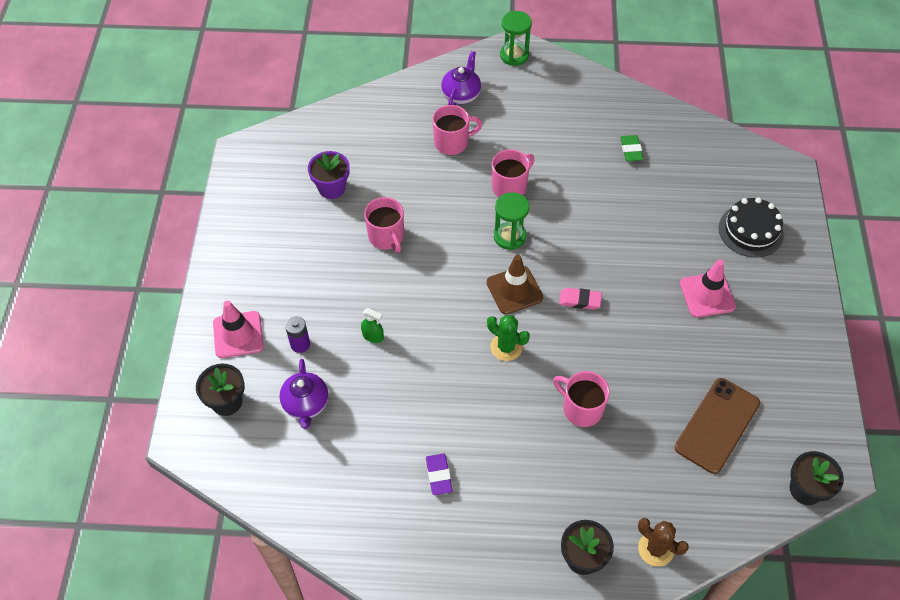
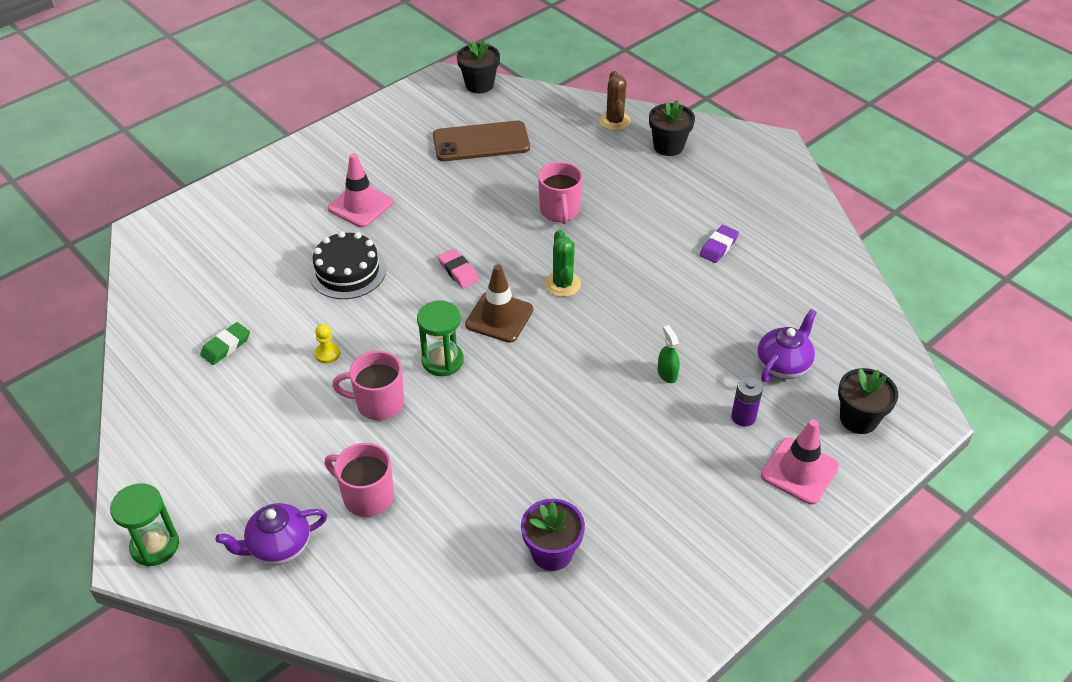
camera: 135 degrees left, 10 degrees down
(386, 237) = (555, 451): pink mug -> none
(575, 189) = (327, 353): none -> yellow pawn
(751, 231) = (254, 217): black cake -> black cake (347, 271)

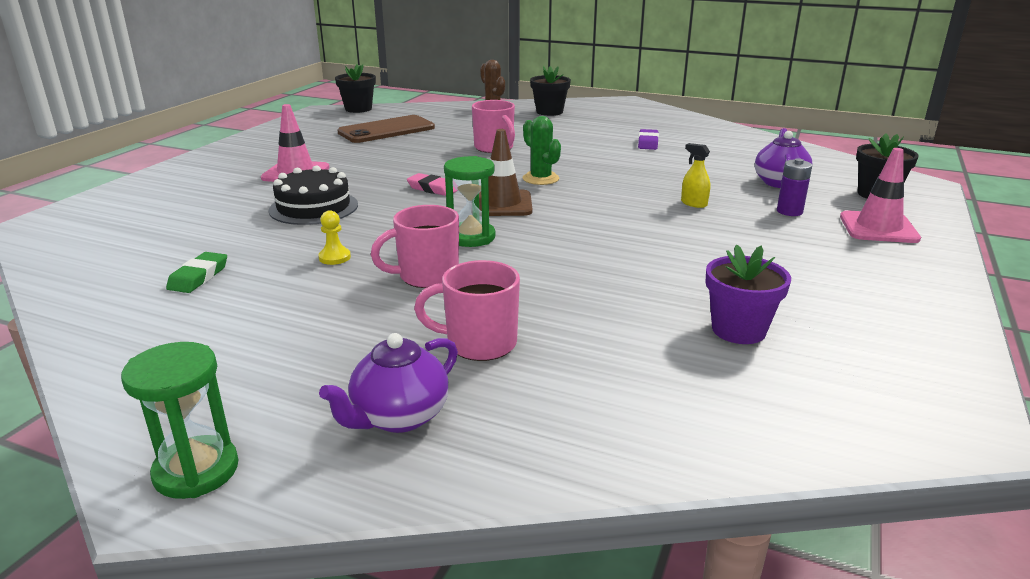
camera: 25 degrees left, 20 degrees down
(667, 374) = (694, 203): green spray bottle -> yellow spray bottle

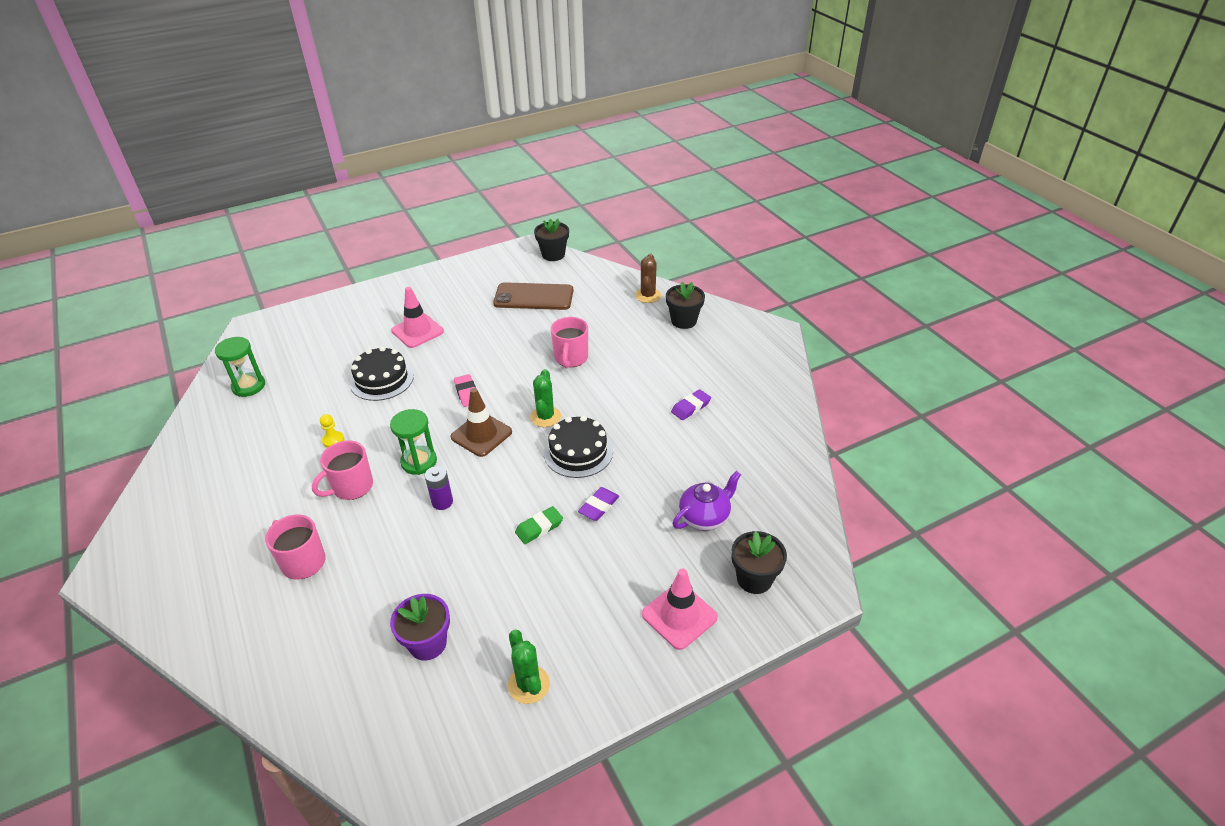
camera: 40 degrees right, 15 degrees up
(196, 471) = (122, 568): green hourglass -> green hourglass (248, 386)
(198, 277) = (261, 421): green eraser -> green eraser (539, 527)
(399, 417) = (213, 589): purple teapot -> none
(427, 276) = (351, 487): pink mug -> pink mug turned 60 degrees counterclockwise
(611, 185) = (578, 452): none -> black cake
(694, 203) = (599, 506): yellow spray bottle -> purple eraser
(789, 211) = (649, 556): purple battery -> purple battery (442, 502)
(874, 309) = (529, 685): none -> green cactus

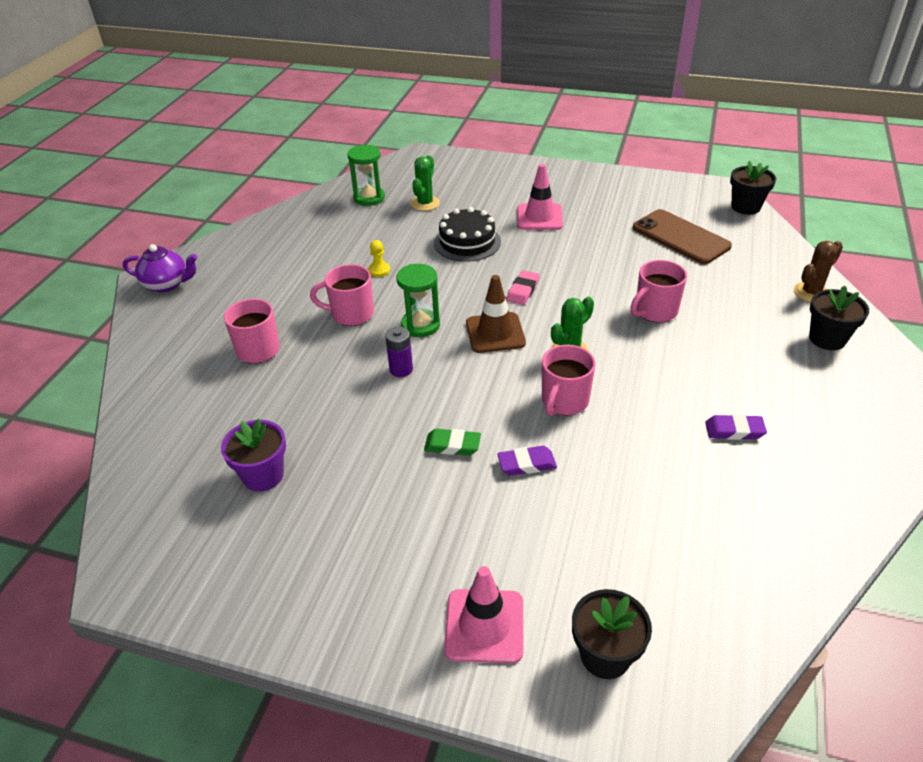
camera: 45 degrees right, 0 degrees up
(529, 685) = (291, 573): green cactus -> green cactus (425, 203)
(578, 452) = (564, 401): black cake -> pink mug
(705, 517) = (622, 551): purple teapot -> purple teapot (167, 284)

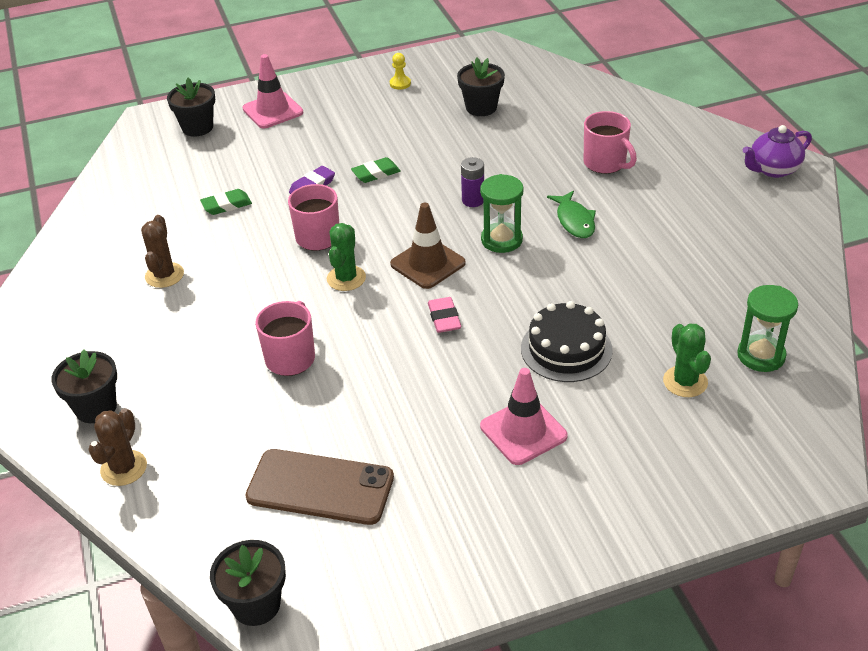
camera: 145 degrees right, 0 degrees up
(263, 475) = (481, 107): purple flower pot -> black flower pot
(351, 314) = (574, 221): pink mug -> green fish
(379, 270) = (611, 271): yellow pawn -> yellow pawn (400, 83)
(632, 486) = (226, 205): none -> green eraser
(734, 430) = (164, 275): purple eraser -> brown cactus

